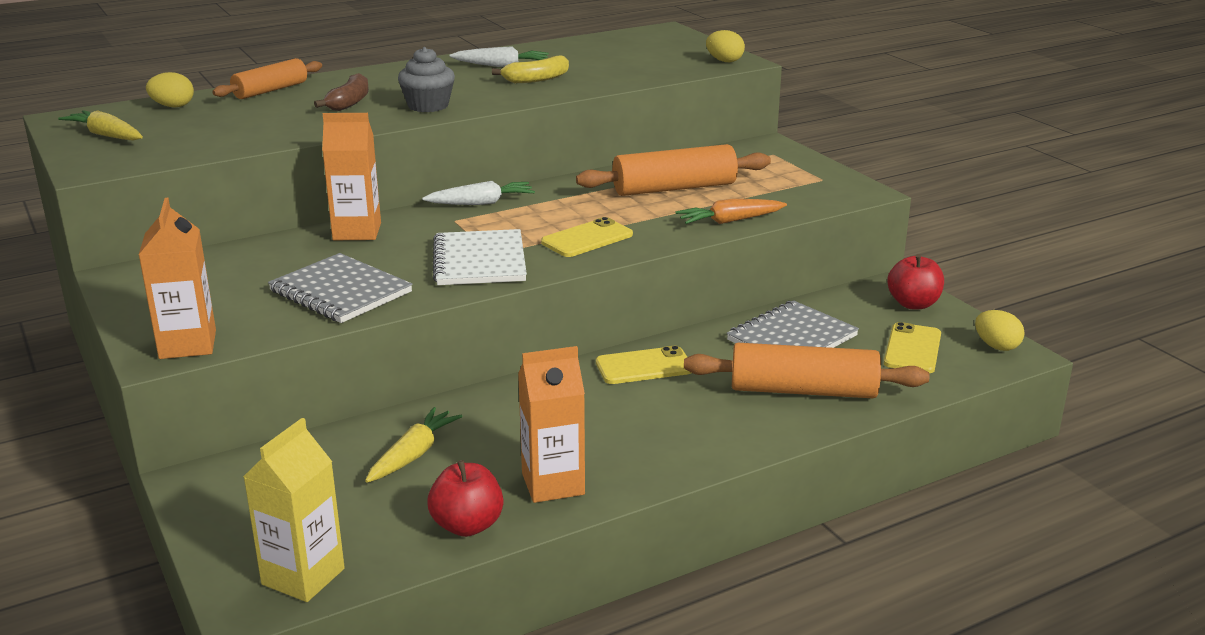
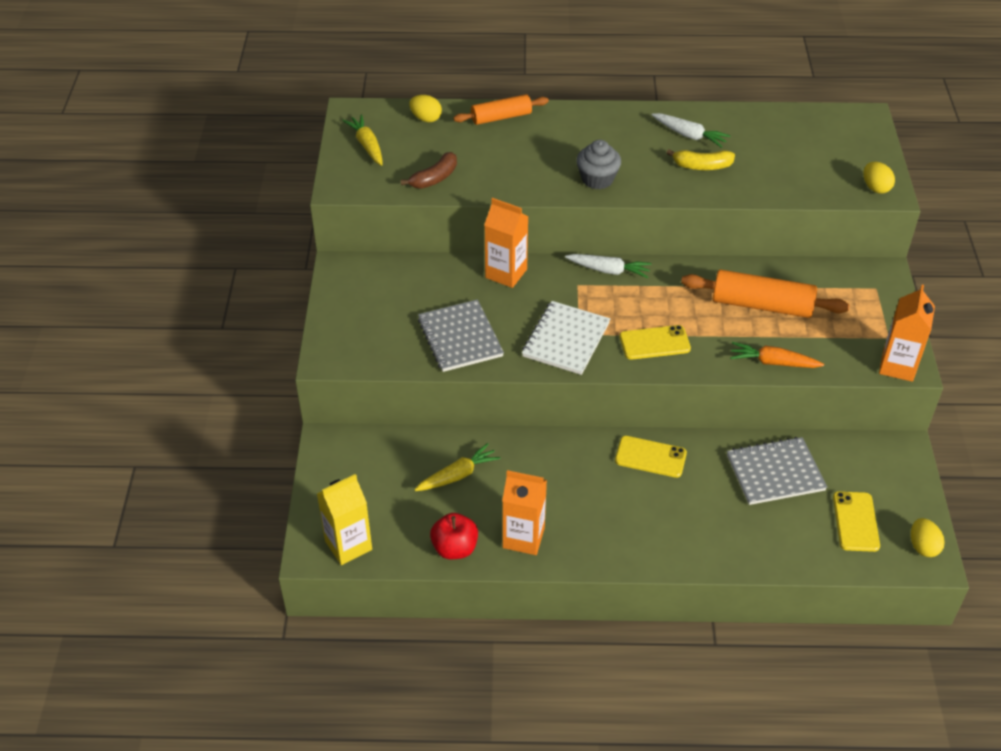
camera: 30 degrees right, 20 degrees up
(188, 344) = (347, 355): orange carton -> orange carton (897, 366)
(349, 102) = (545, 155): brown banana -> brown banana (434, 178)
(803, 391) = (741, 528): orange rolling pin -> none
(912, 349) = (855, 521): yellow phone -> yellow phone turned 45 degrees counterclockwise
(913, 304) = (898, 475): red apple -> none

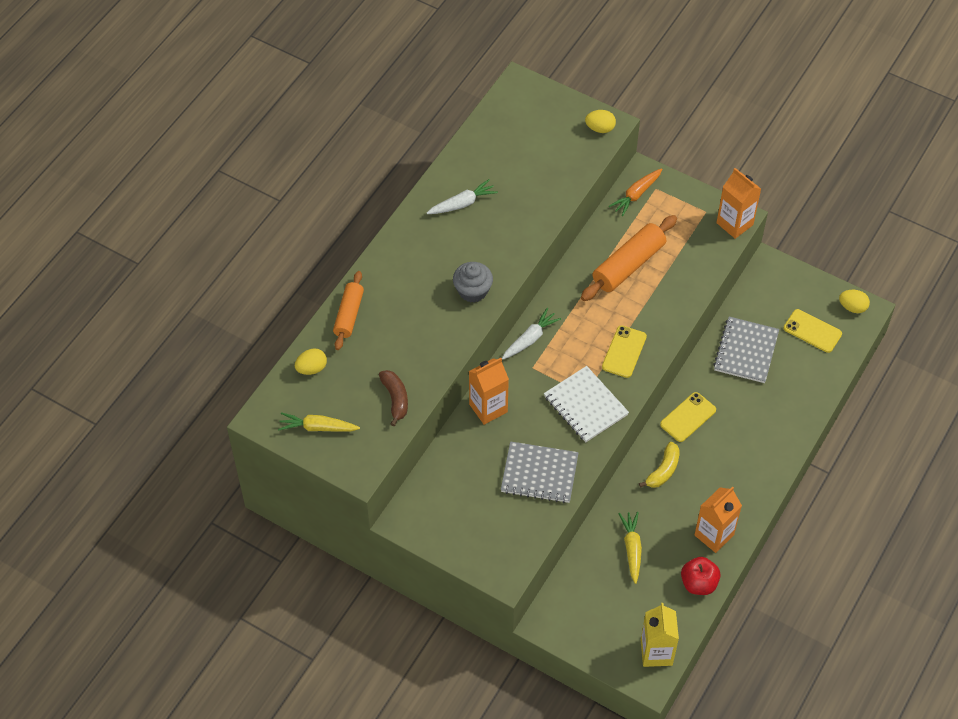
camera: 60 degrees left, 10 degrees up
(702, 166) = (504, 216): yellow banana -> yellow banana (663, 470)
(773, 362) = (687, 292): orange carrot -> orange carrot (636, 194)

